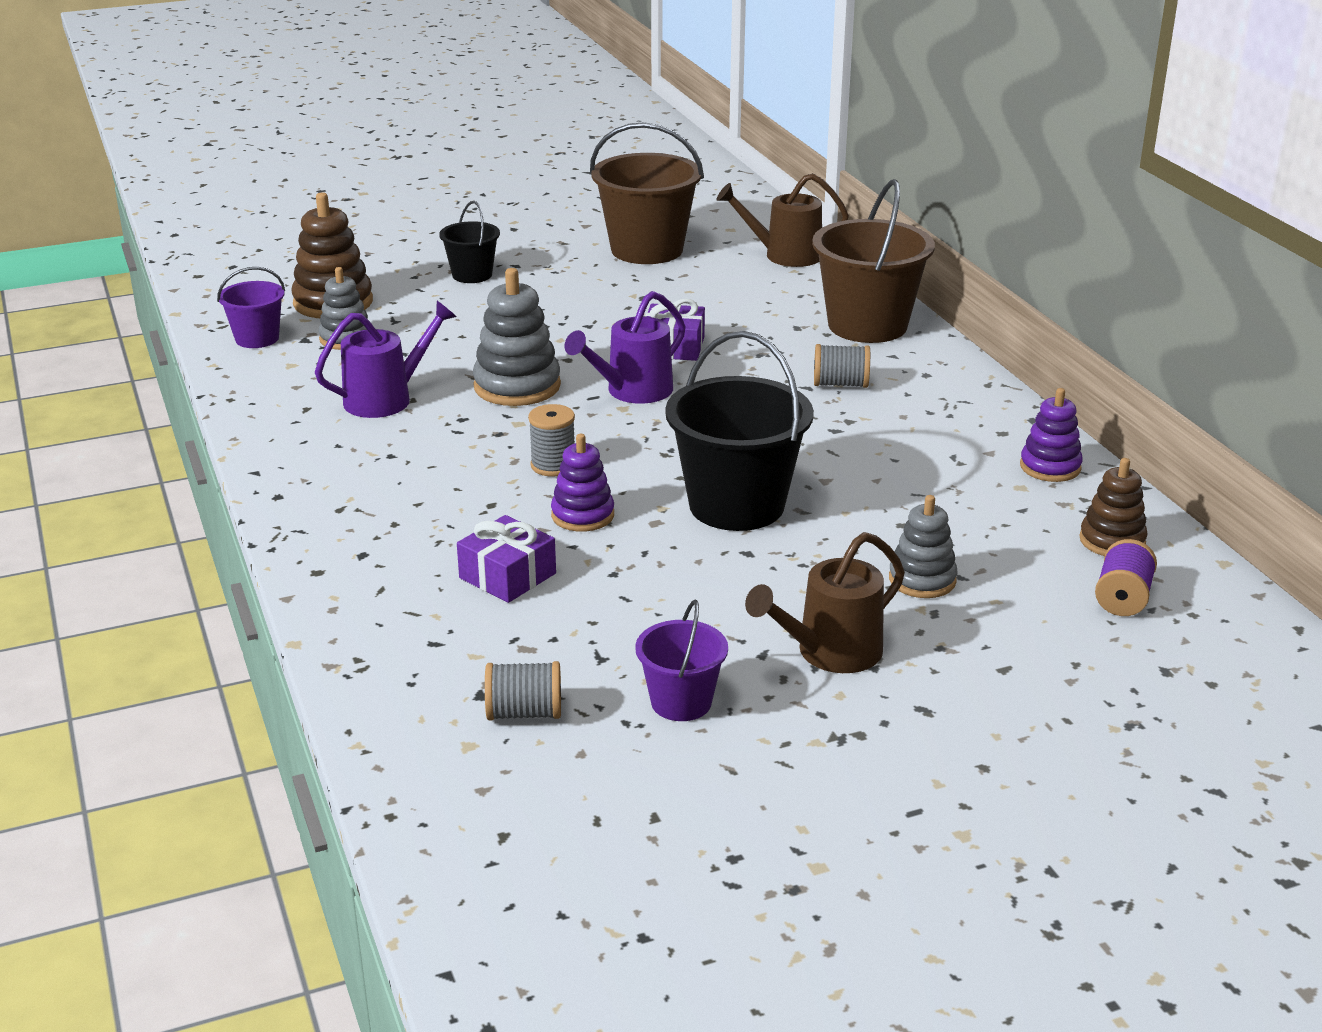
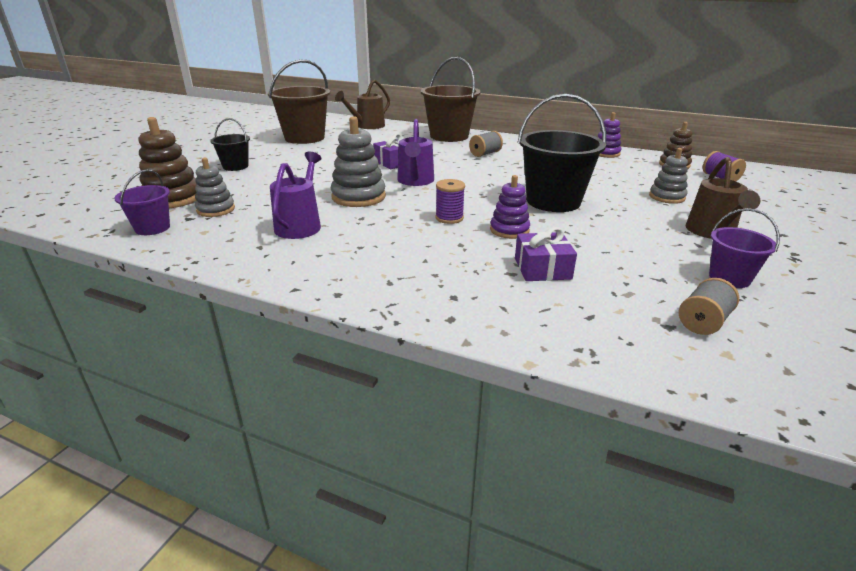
camera: 45 degrees left, 0 degrees up
(553, 465) = (449, 218): grey spool -> purple spool

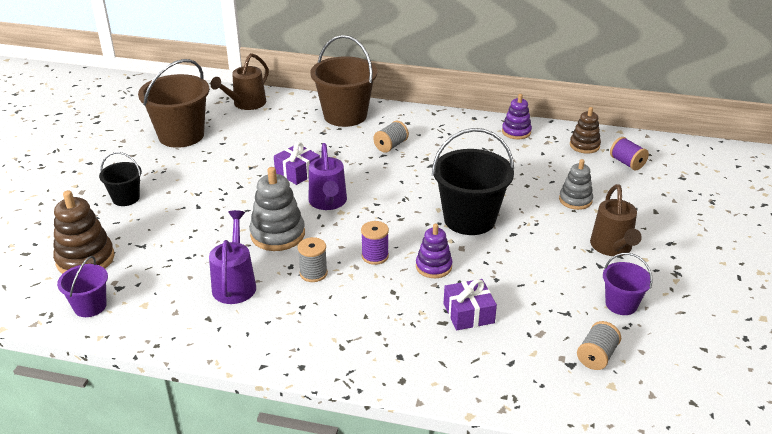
camera: 10 degrees left, 5 degrees up
(216, 210) = (140, 271): grey stacking toy -> none
(382, 224) = (313, 273): none -> grey spool

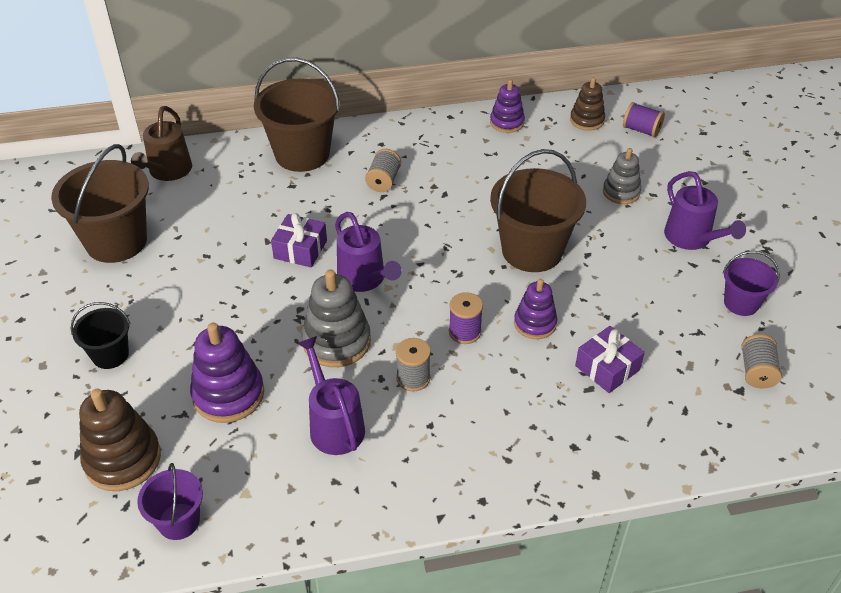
camera: 25 degrees left, 10 degrees up
(180, 243) = (228, 394): none -> purple stacking toy
(469, 219) = (532, 251): black bucket -> brown bucket
(612, 248) = (692, 239): brown watering can -> purple watering can

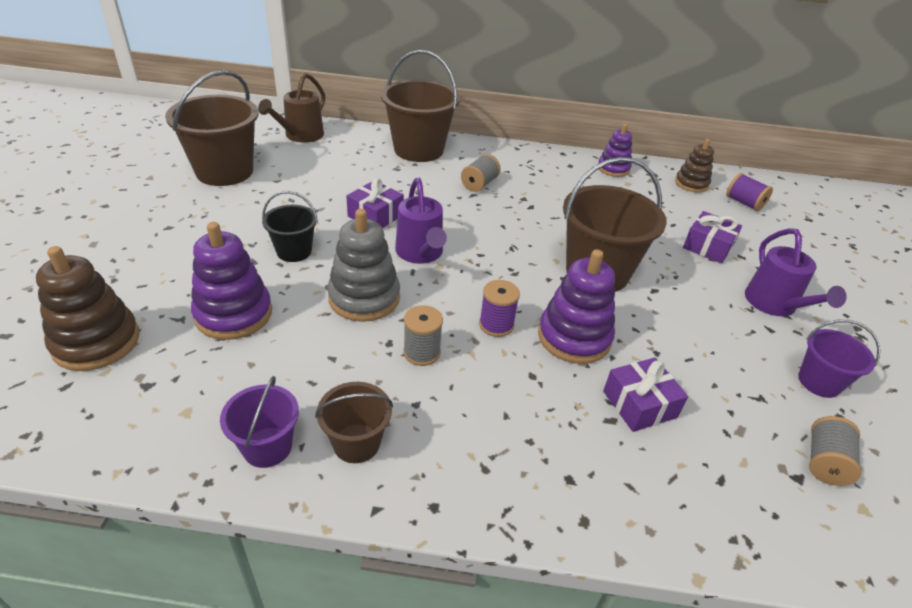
camera: 15 degrees right, 5 degrees down
(110, 355) = (155, 251): black bucket -> black bucket (294, 251)
(179, 521) = (102, 418): purple bucket -> purple bucket (267, 447)
(334, 424) = (316, 372): purple watering can -> none
(399, 472) = (356, 443): none -> brown bucket
(535, 323) = (574, 337): purple stacking toy -> purple stacking toy, size x1.57
(621, 192) = (708, 246): grey stacking toy -> purple gift

